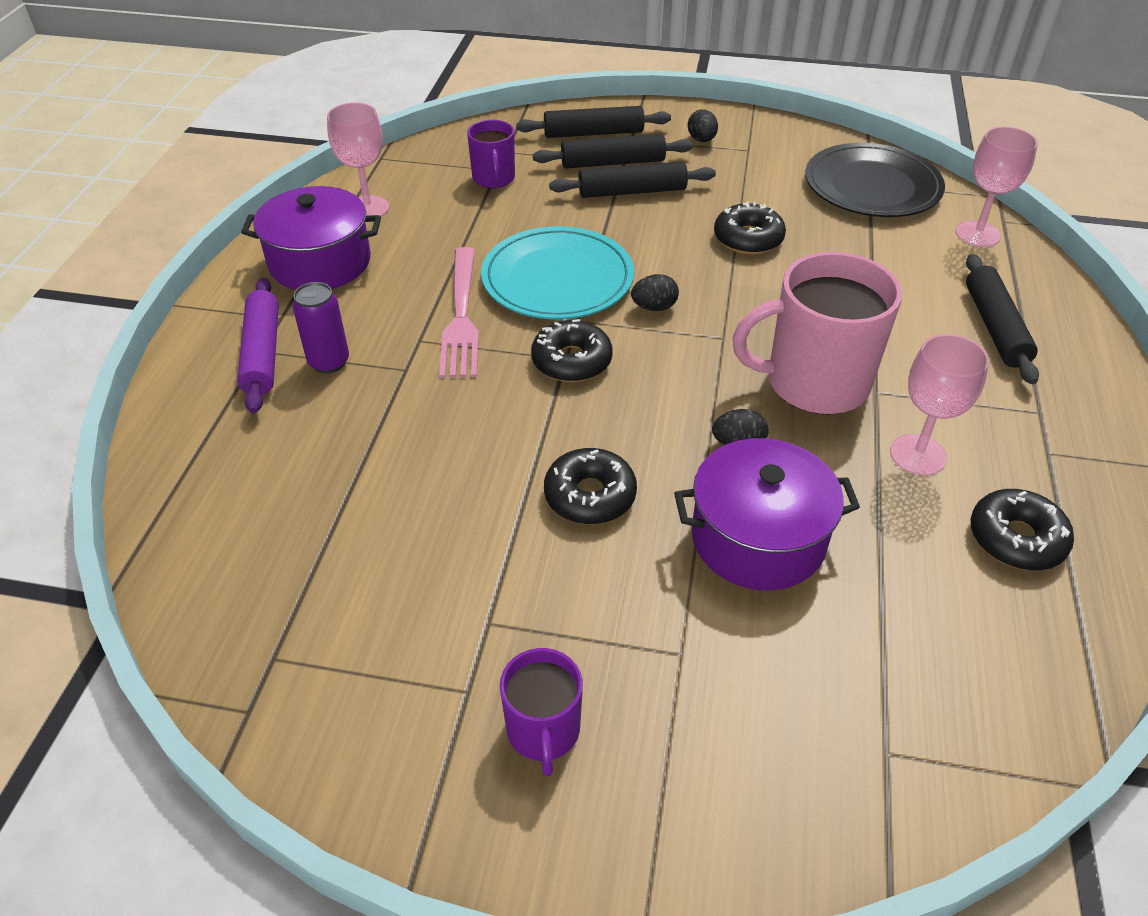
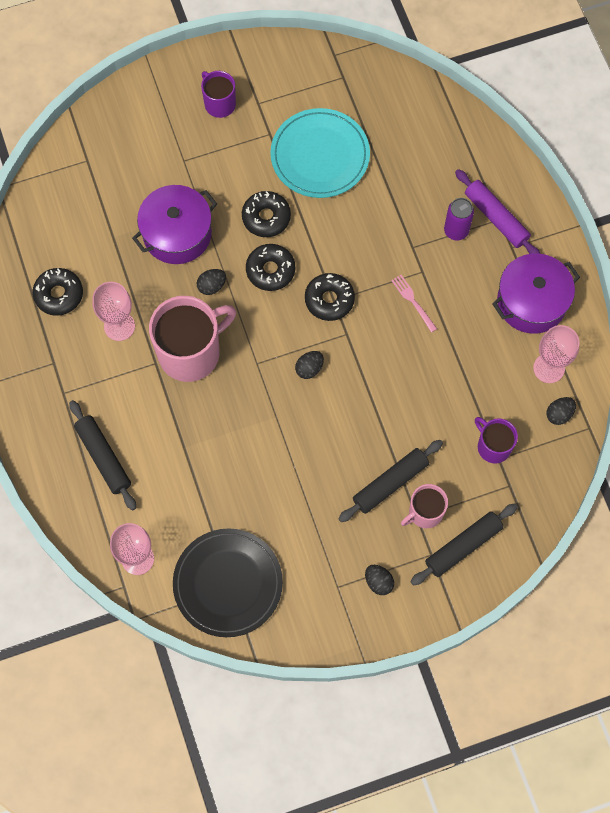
camera: 150 degrees right, 25 degrees up
(399, 175) = (559, 414): none -> black egg
(461, 317) = (413, 301): pink fork -> pink fork, size x0.53
(557, 279) = (381, 364): turquoise plate -> turquoise plate (320, 155)
(613, 163) = (424, 513): black rolling pin -> pink mug
(748, 239) = (286, 469): black donut -> black donut (270, 270)

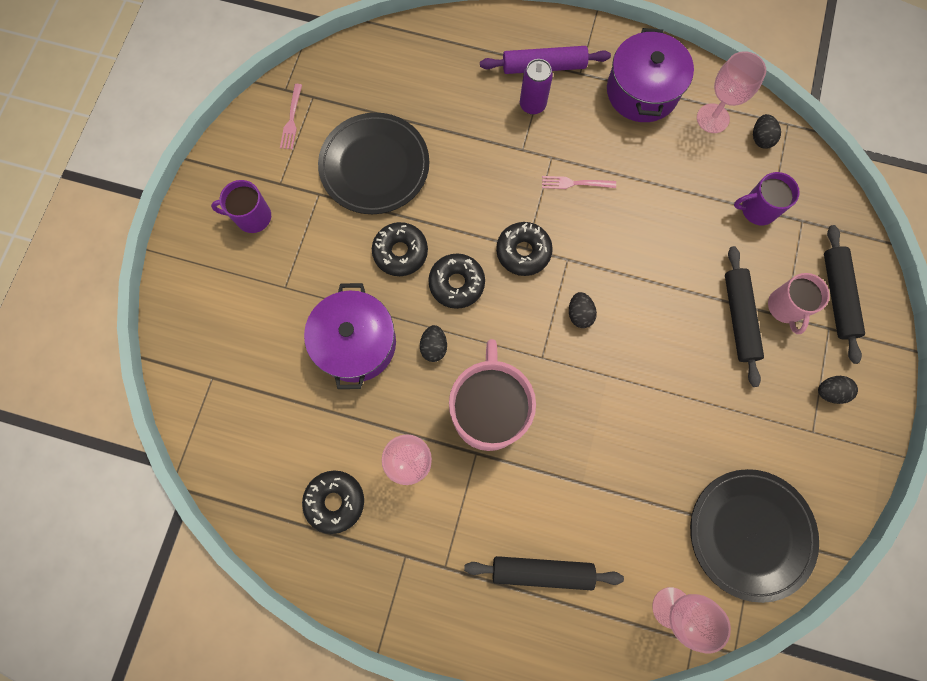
camera: 55 degrees left, 5 degrees up
(313, 76) = (292, 120): none -> pink fork
(320, 155) = (374, 166): turquoise plate -> black plate

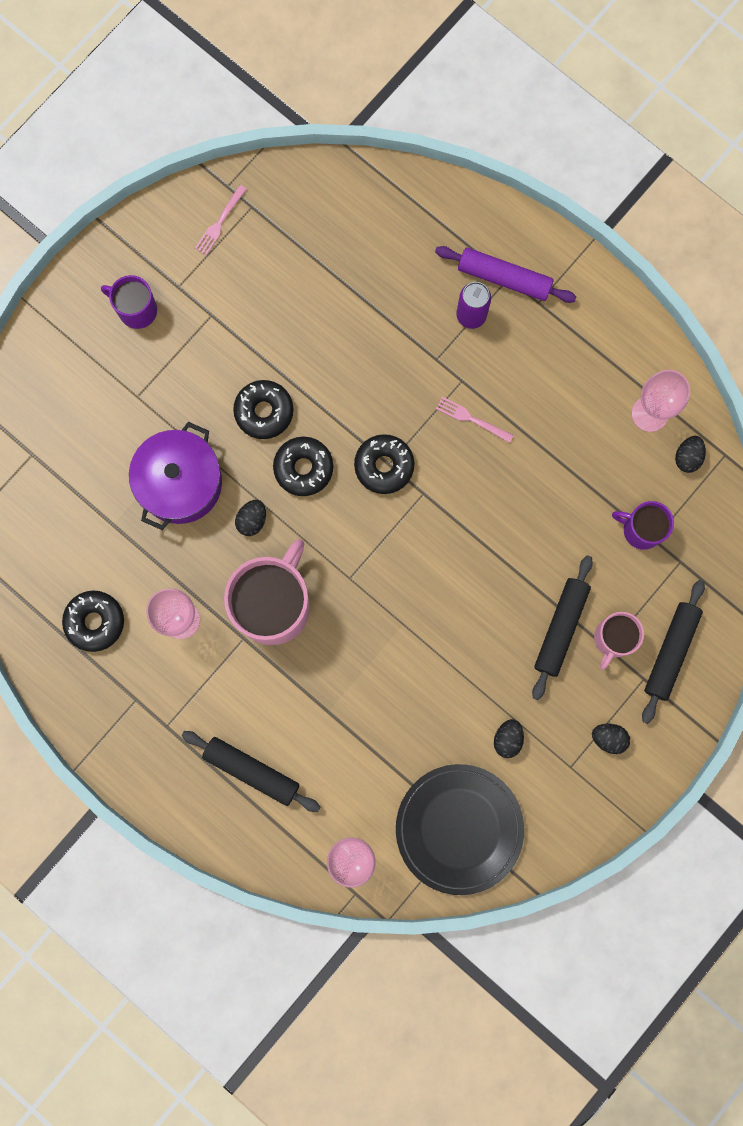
camera: 25 degrees right, 5 degrees up
(374, 166) = (280, 310): black plate -> none
(579, 314) = (407, 553): black egg -> black egg (507, 739)
(642, 91) = (592, 351): purple pot -> none

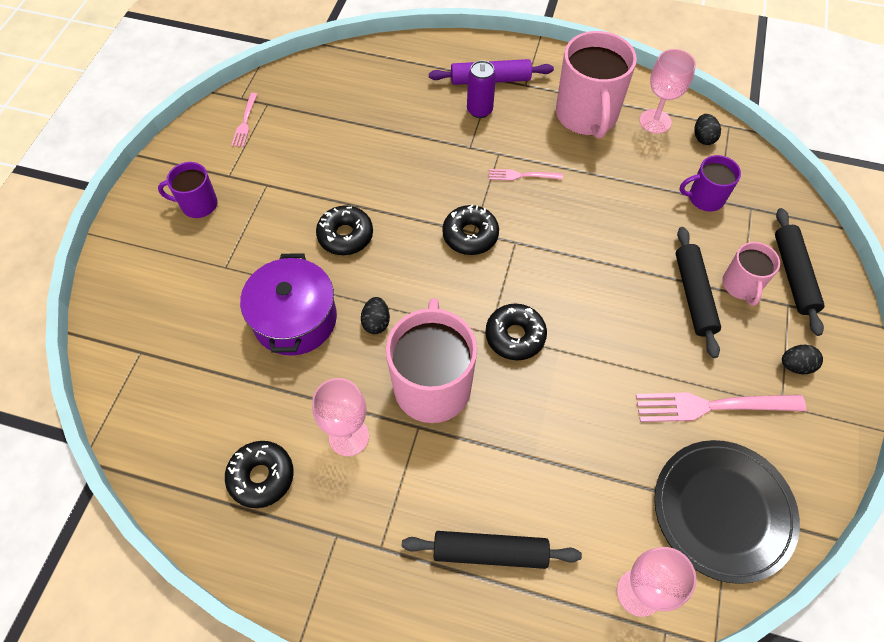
camera: 25 degrees left, 20 degrees down
(303, 468) = (402, 264): black donut -> black donut (515, 336)
(507, 739) = (711, 406): black egg -> pink fork
(581, 374) = (586, 116): none -> pink mug

